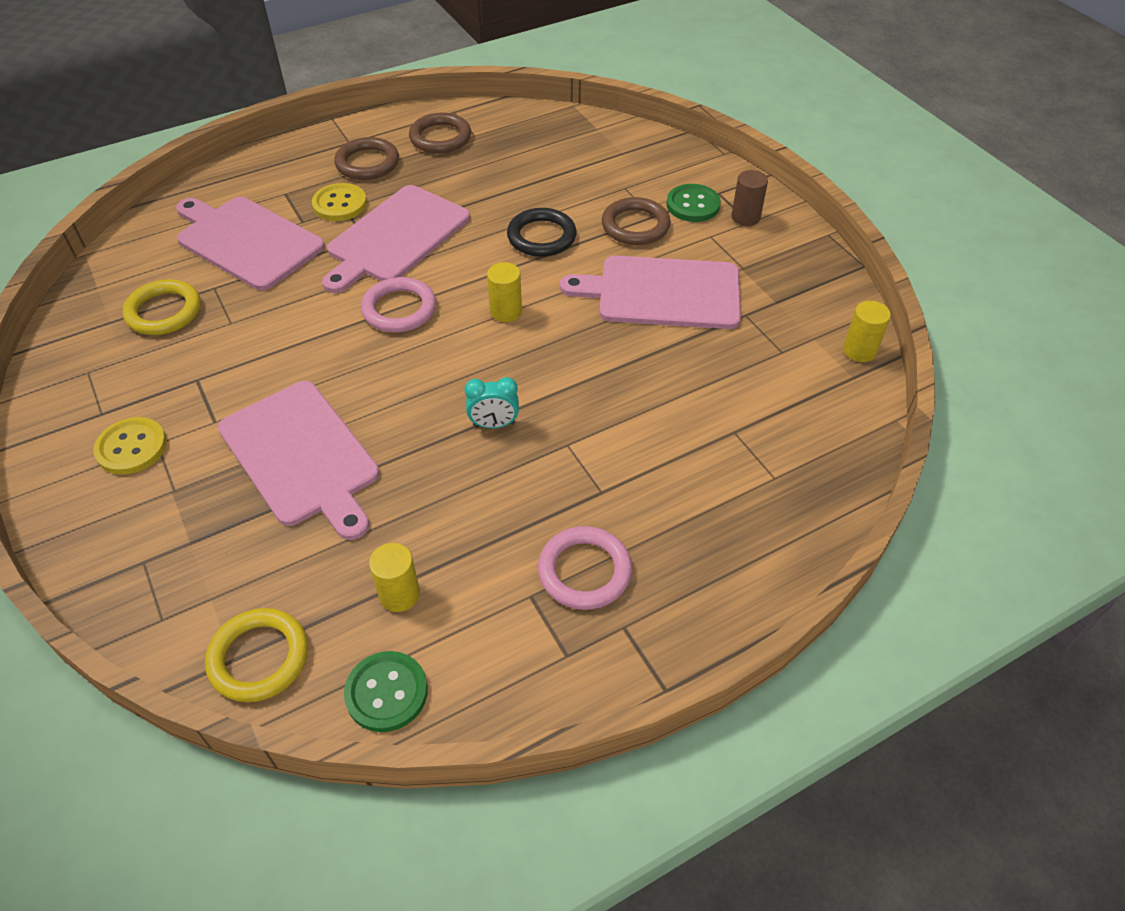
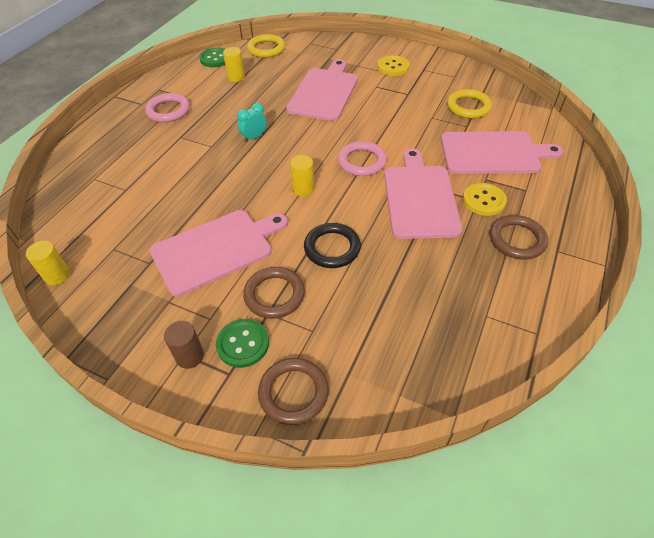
camera: 145 degrees right, 0 degrees up
(302, 456) = (324, 92): pink cutting board -> pink cutting board turned 90 degrees clockwise
(440, 138) = (506, 295): brown ring -> brown ring (293, 393)

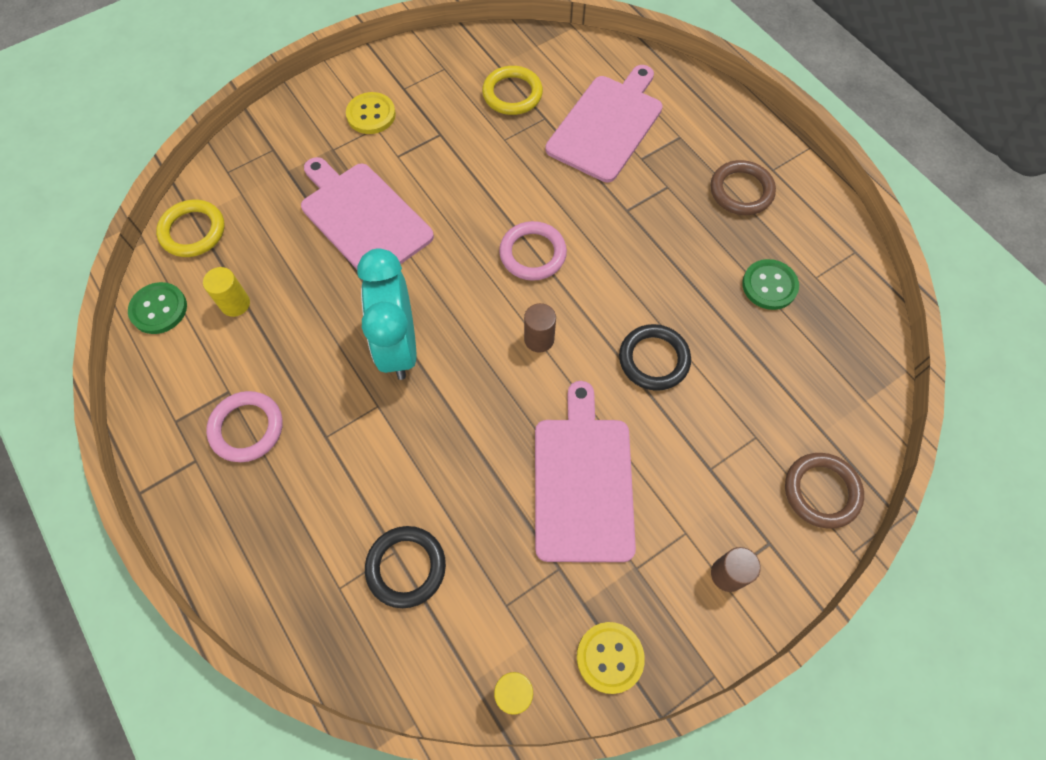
camera: 60 degrees left, 15 degrees up
(118, 198) = (406, 567): none -> black ring
(243, 344) = (739, 513): green button -> green button (769, 285)
(254, 137) = (398, 346): turquoise clock -> turquoise clock, size x2.17
(274, 295) = (689, 450): brown ring -> none
(303, 189) = (539, 339): yellow cylinder -> brown cylinder
(420, 198) = (631, 234): pink cutting board -> none
(484, 200) = (671, 181): yellow button -> yellow button (610, 657)

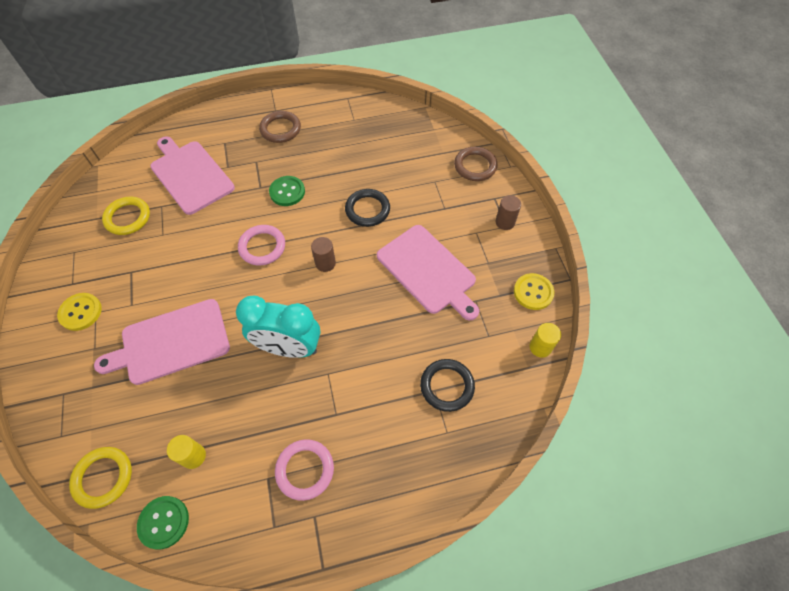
camera: 70 degrees left, 5 degrees down
(583, 482) = (428, 271): pink cutting board -> pink cutting board turned 150 degrees counterclockwise
(769, 285) = (348, 141): green button -> green button (287, 192)

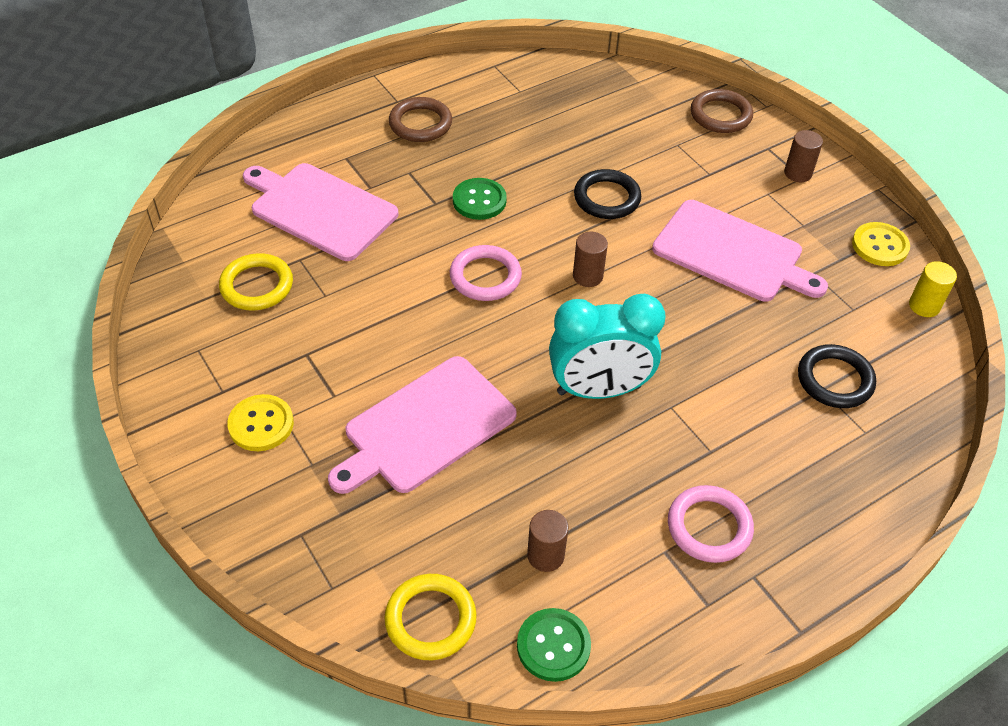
camera: 20 degrees left, 10 degrees down
(193, 456) = (545, 555): yellow cylinder -> brown cylinder

